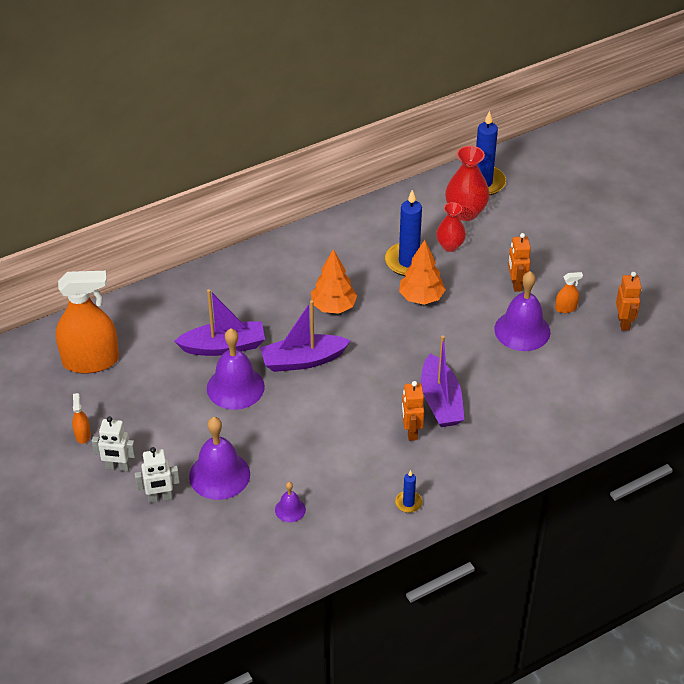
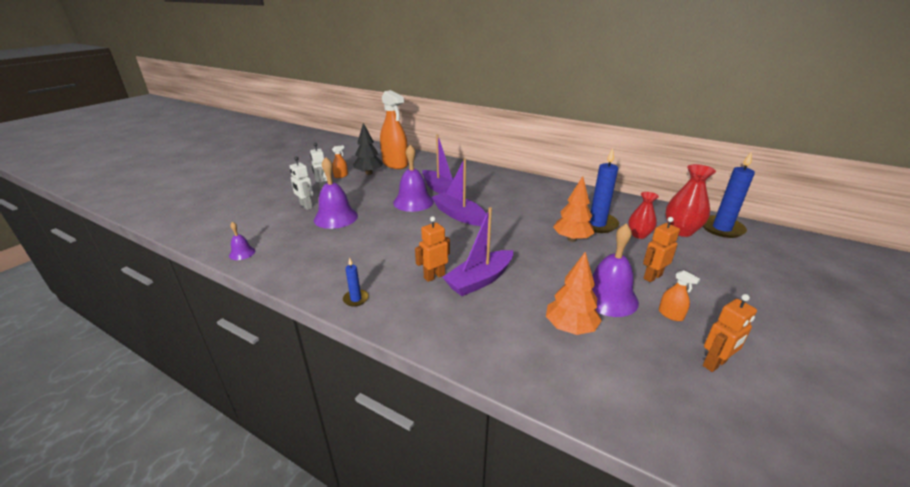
camera: 60 degrees right, 15 degrees down
(101, 401) = (369, 173): none -> black tree
(290, 509) = (319, 249): purple bell -> purple bell (242, 253)
(333, 307) = (517, 211): orange tree -> orange tree (570, 328)

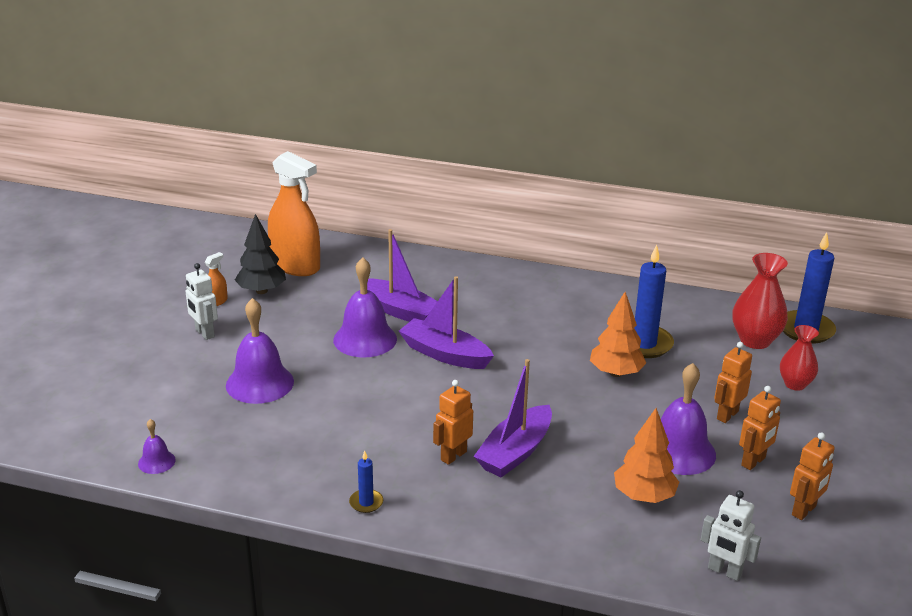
camera: 15 degrees left, 0 degrees up
(306, 206) = (197, 369): white robot -> white robot (724, 571)
(639, 235) = (702, 354): red vase -> red vase (795, 384)
(670, 314) = (753, 462): orange spray bottle -> orange robot

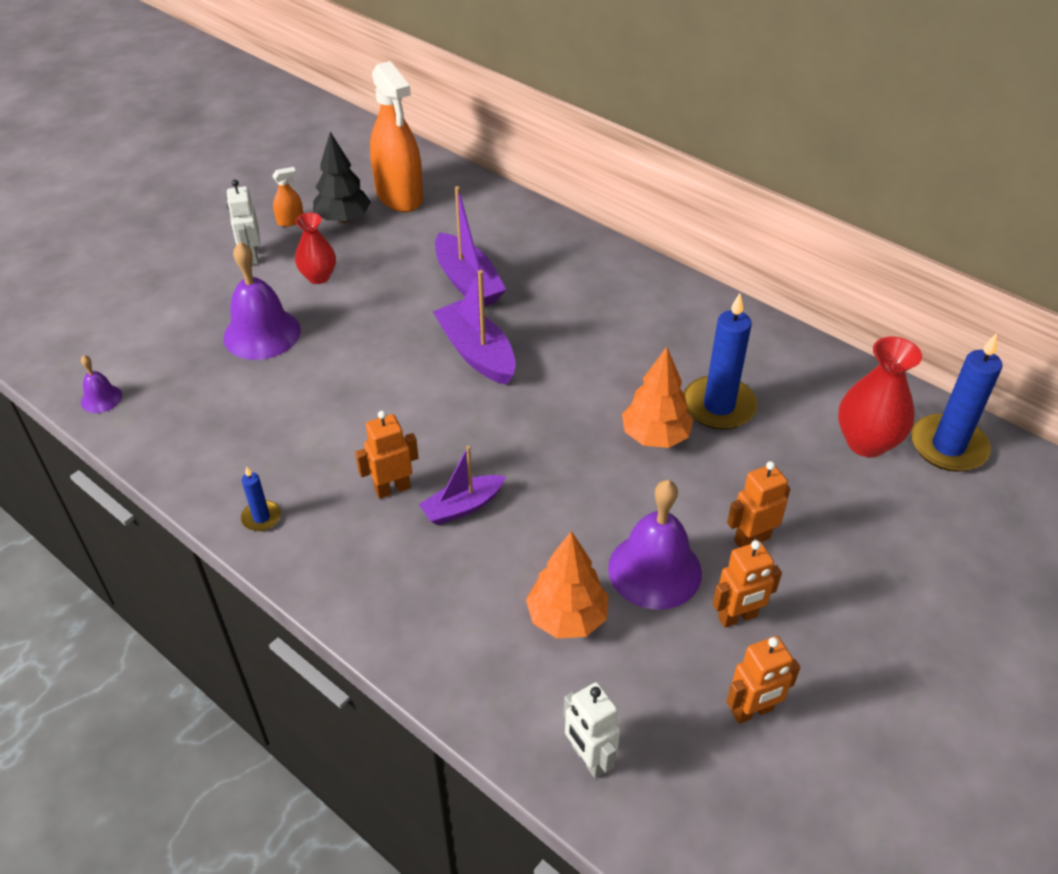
camera: 25 degrees right, 15 degrees up
(365, 339) = (405, 309): purple bell -> none
(515, 452) = (462, 507): purple boat -> purple boat, size x0.65
(795, 384) = (874, 522): red vase -> red vase (318, 277)

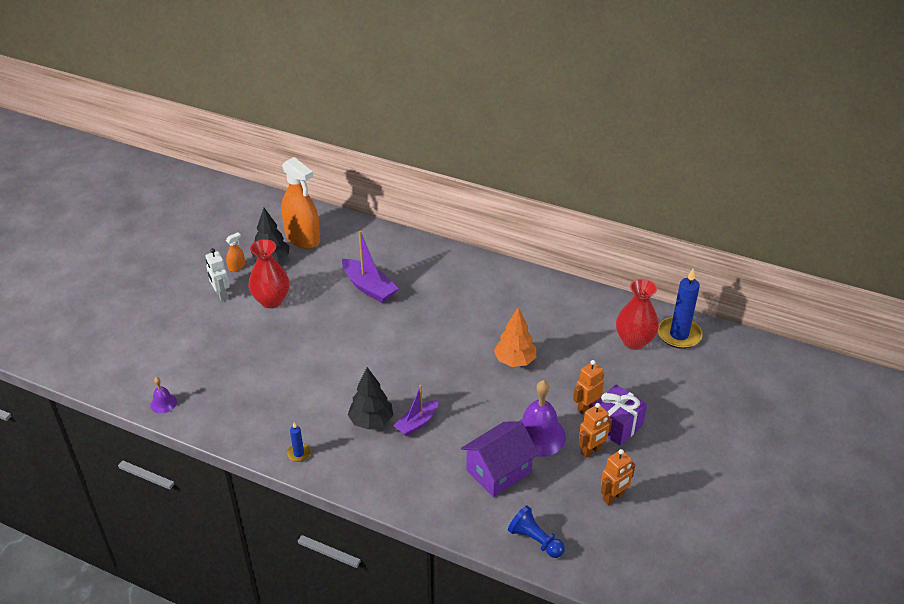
camera: 15 degrees left, 5 degrees down
(262, 333) = (250, 343): purple bell -> none
(318, 277) = (271, 300): red vase -> red vase, size x1.53
(392, 489) = (371, 421): orange robot -> black tree
(476, 353) = (391, 331): purple boat -> none
(567, 618) = (498, 471): orange tree -> purple house
(589, 759) = (535, 540): white robot -> blue pawn
(718, 406) = (545, 336): blue candle -> none
(794, 581) = (616, 425): none -> purple gift

